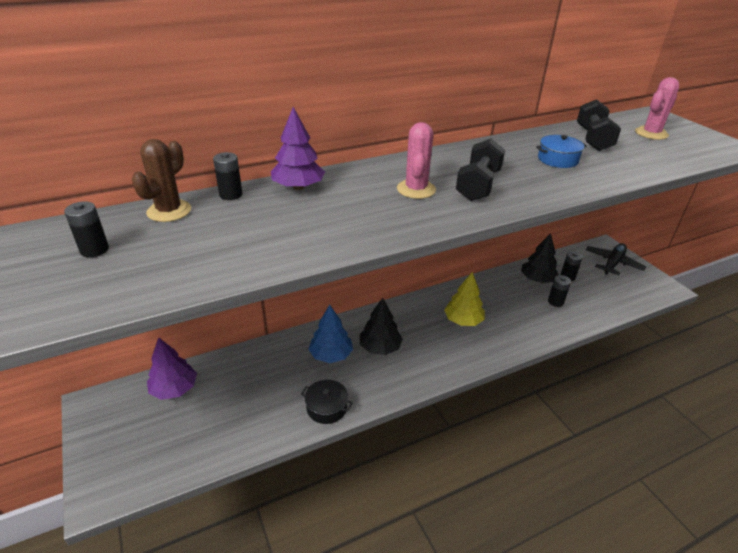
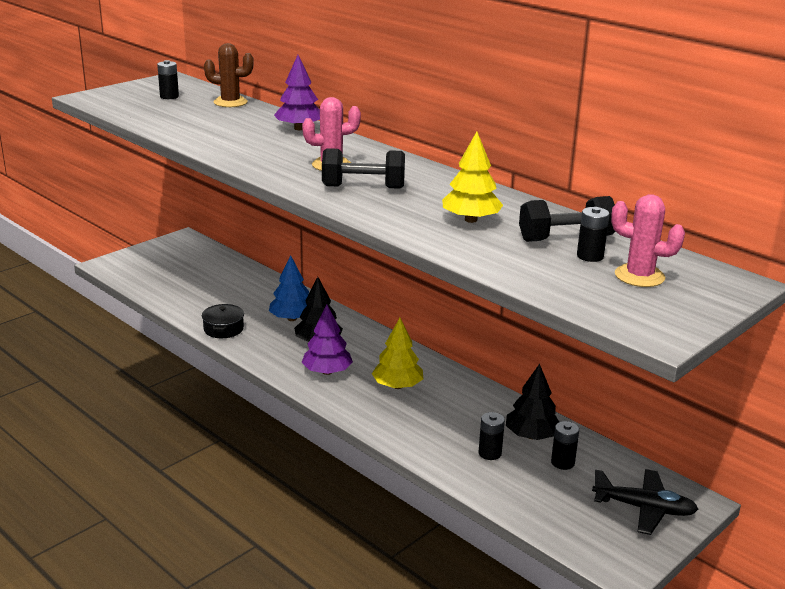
camera: 70 degrees right, 10 degrees down
(174, 389) = (213, 262): purple tree -> purple tree (327, 372)
(231, 195) = (268, 112): black battery -> black battery (590, 256)
(557, 159) = (471, 220): blue pot -> yellow tree

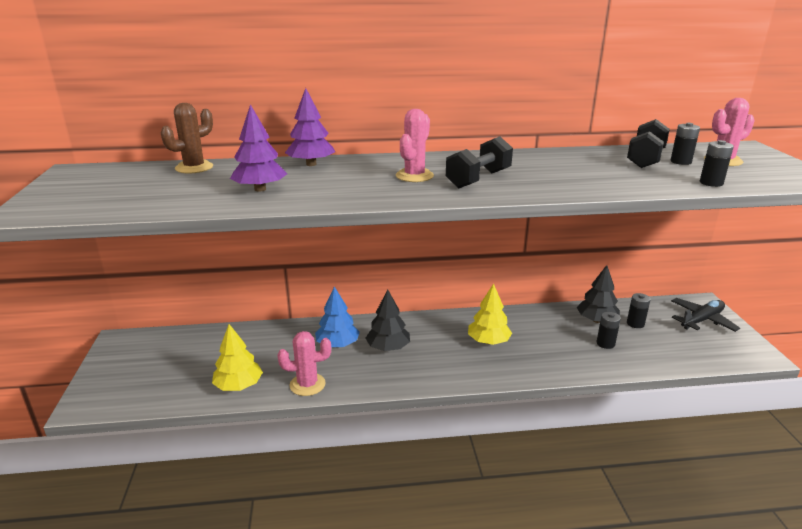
camera: 50 degrees left, 0 degrees up
(169, 96) = (119, 182): black battery -> black battery (711, 183)
(223, 329) = (307, 384): black pot -> pink cactus
(327, 372) = (436, 362): purple tree -> purple tree (260, 189)
(471, 220) = (585, 170): yellow tree -> yellow tree (239, 386)

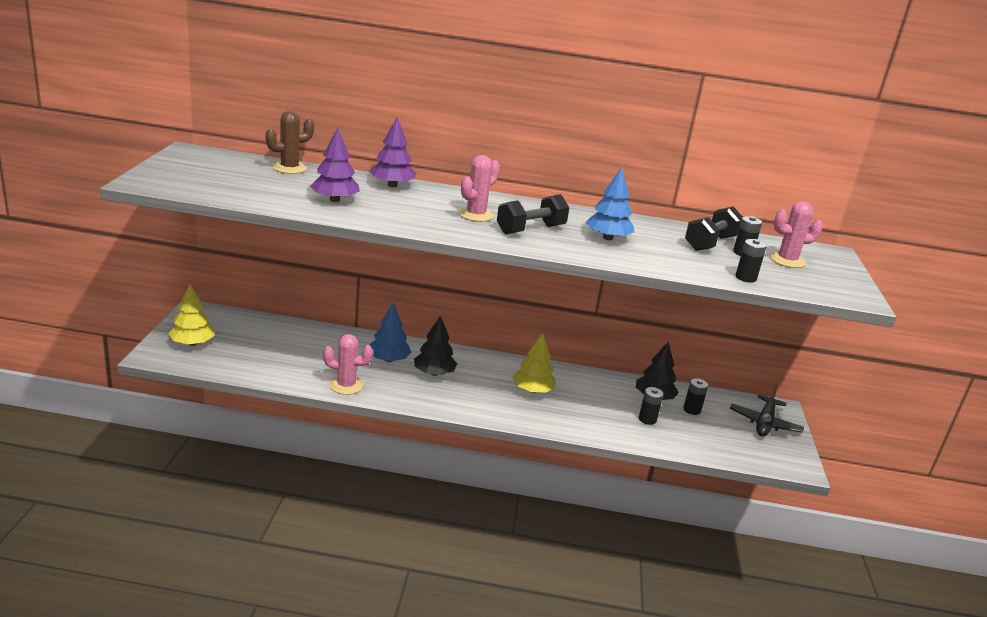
camera: 10 degrees right, 0 degrees up
(239, 386) = (286, 372): yellow tree -> yellow tree (192, 343)
(554, 172) = (607, 238): none -> blue tree
(701, 320) = (764, 423): black plane -> black plane turned 135 degrees clockwise

